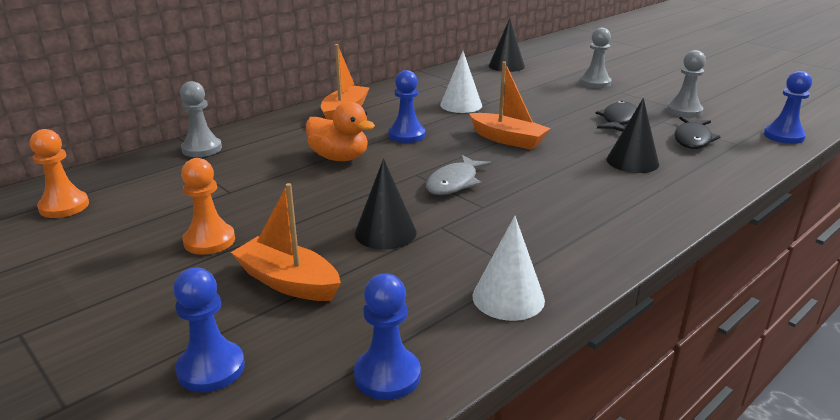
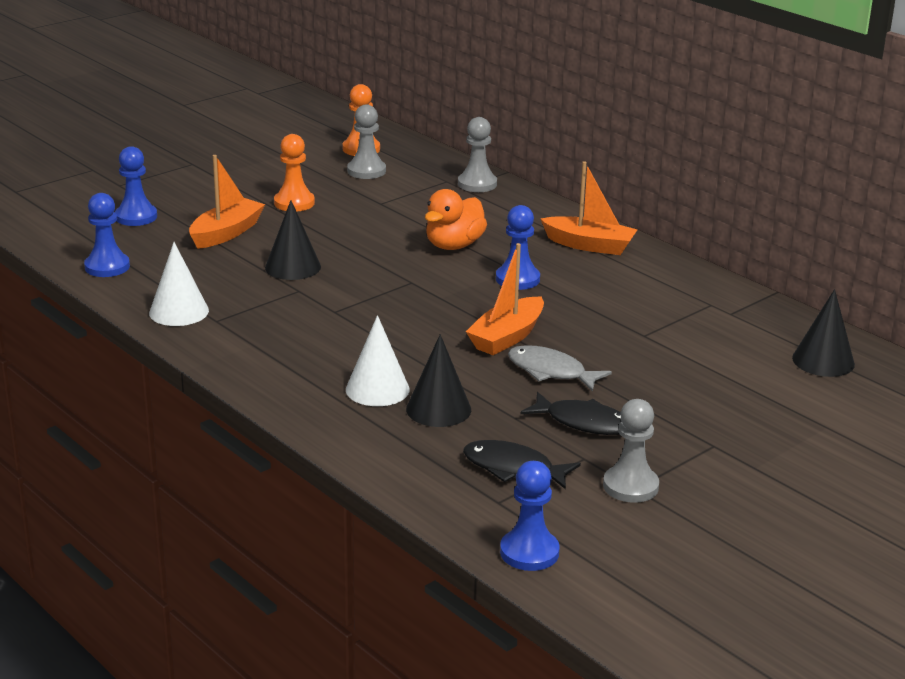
camera: 90 degrees right, 0 degrees up
(454, 182) = (389, 300): grey fish -> grey fish (551, 372)
(461, 105) = (627, 315): white cone -> white cone (377, 389)
(595, 83) = (754, 428): grey pawn -> grey pawn (366, 171)

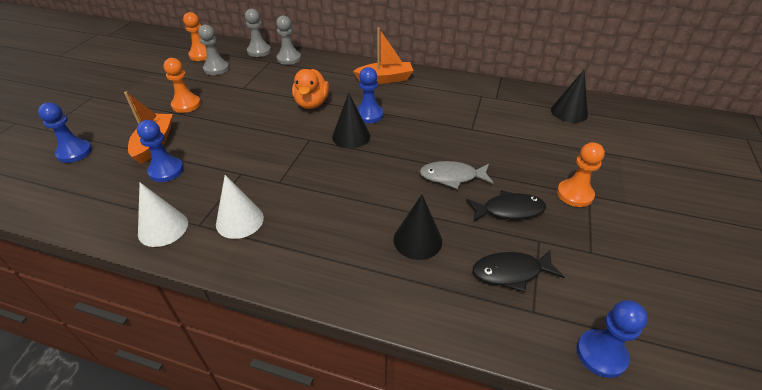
camera: 30 degrees left, 15 degrees up
(107, 267) = (76, 207): blue pawn -> blue pawn (166, 171)
(293, 267) = (222, 155): black cone -> black cone (351, 136)
(377, 389) = (363, 240): white cone -> white cone (239, 220)
(507, 337) = (402, 160): orange boat -> none
(630, 486) = (587, 252): grey pawn -> grey pawn (259, 51)
(693, 438) = (574, 194): none -> orange pawn

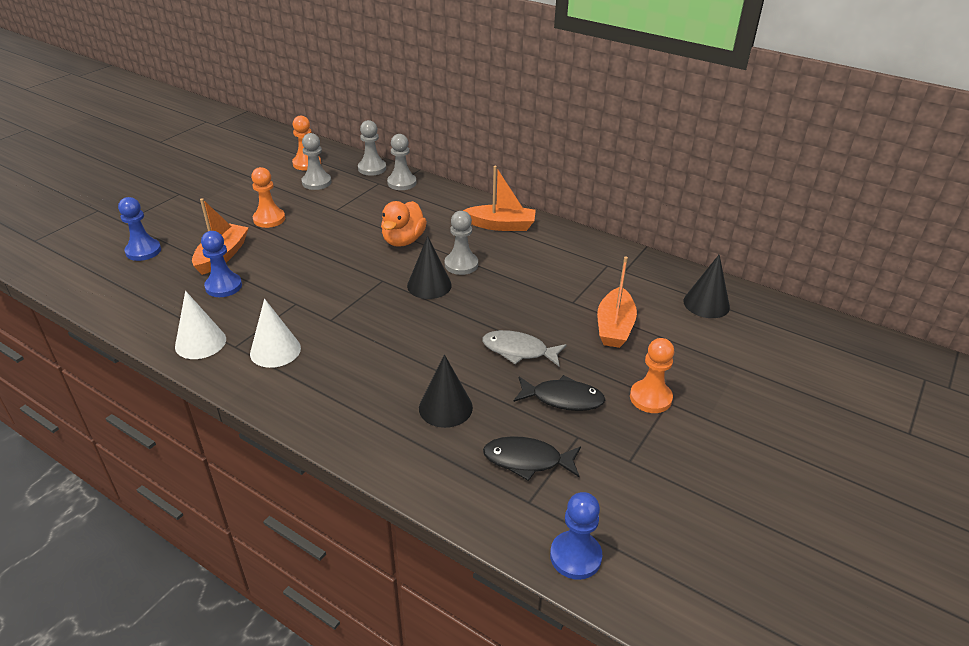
camera: 15 degrees right, 5 degrees down
(369, 115) = (461, 264): blue pawn -> grey pawn
(514, 142) = (614, 327): none -> orange boat

